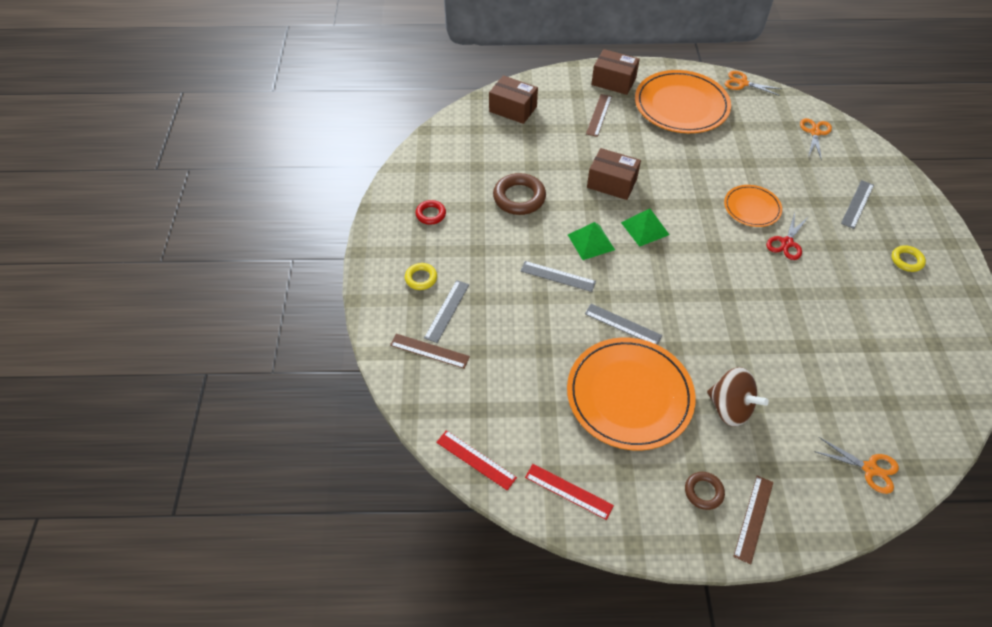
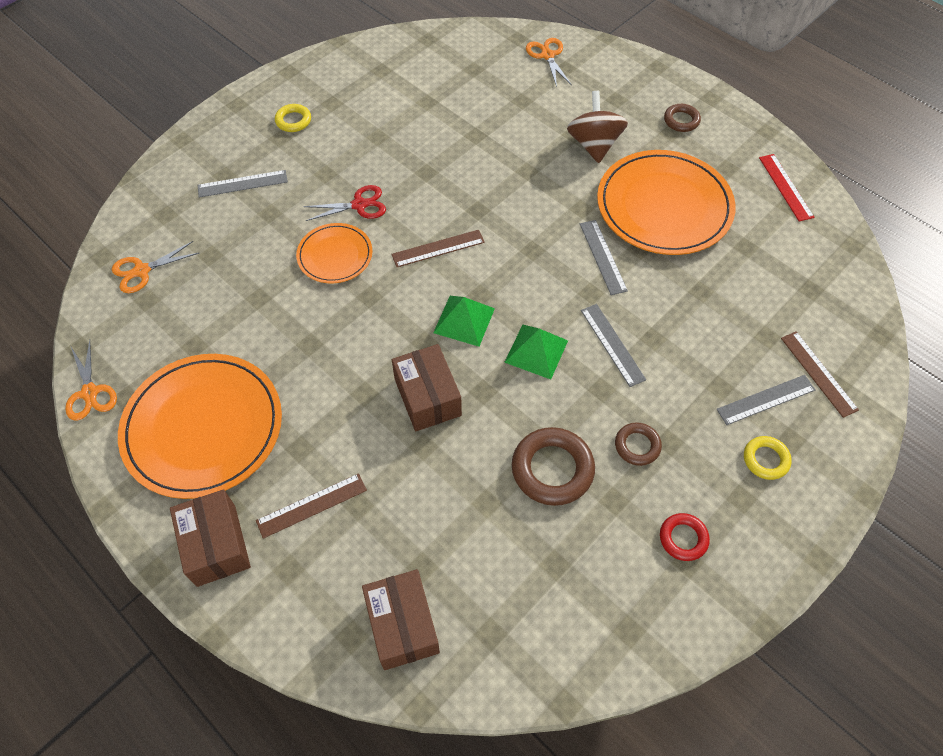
camera: 135 degrees left, 5 degrees up
(476, 459) = (846, 256): red ruler -> none
(491, 236) = (637, 446): none -> brown ring
(753, 518) = (664, 88): brown ruler -> brown ruler (438, 248)

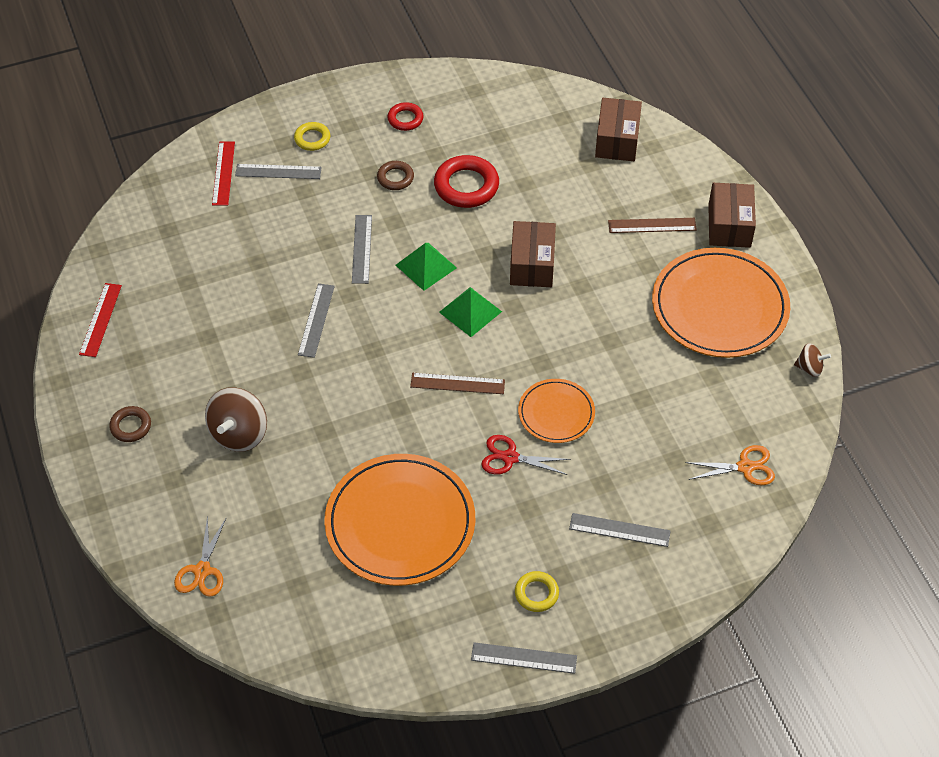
camera: 155 degrees left, 5 degrees down
(90, 393) = (809, 368): orange scissors -> brown spinning top
(286, 82) = (524, 658): none -> grey ruler
(552, 469) = (466, 186): brown ring -> red ring
(664, 206) = (225, 344): orange plate -> orange plate (400, 523)
(818, 373) = (223, 173): brown ruler -> red ruler

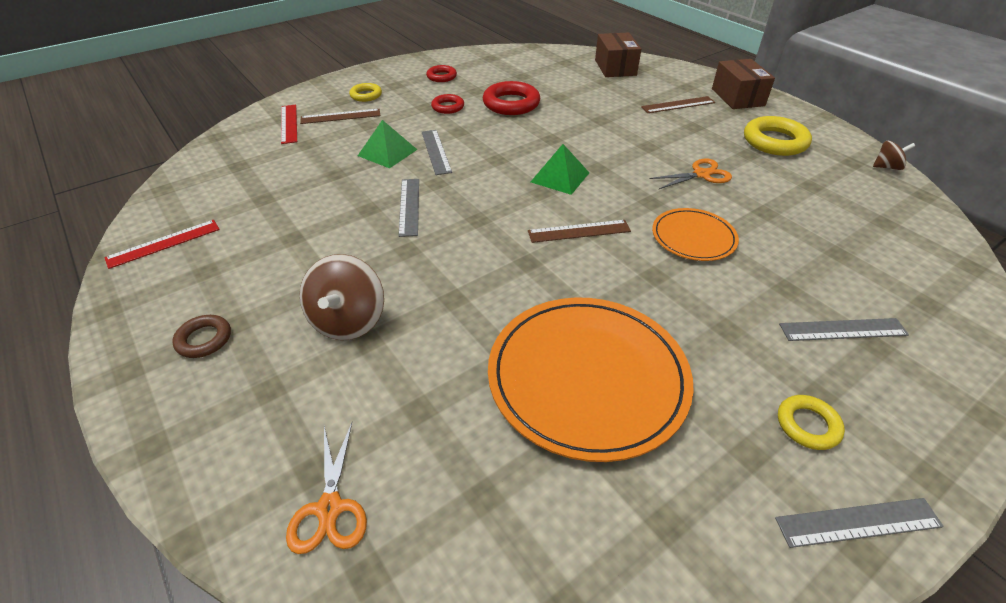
camera: 15 degrees left, 10 degrees down
(100, 319) = (164, 243): red ruler -> red ruler turned 60 degrees clockwise
(278, 171) = (340, 116): grey ruler -> brown ruler
(395, 178) = (448, 107): brown ring -> red ring
(426, 266) = (501, 154): green pyramid -> green pyramid (387, 152)
(509, 458) = (673, 284): red scissors -> none
(532, 265) = (596, 140): brown box -> none
(719, 307) = (774, 141): orange plate -> yellow ring
(745, 467) = (910, 247): orange scissors -> orange scissors (701, 174)

